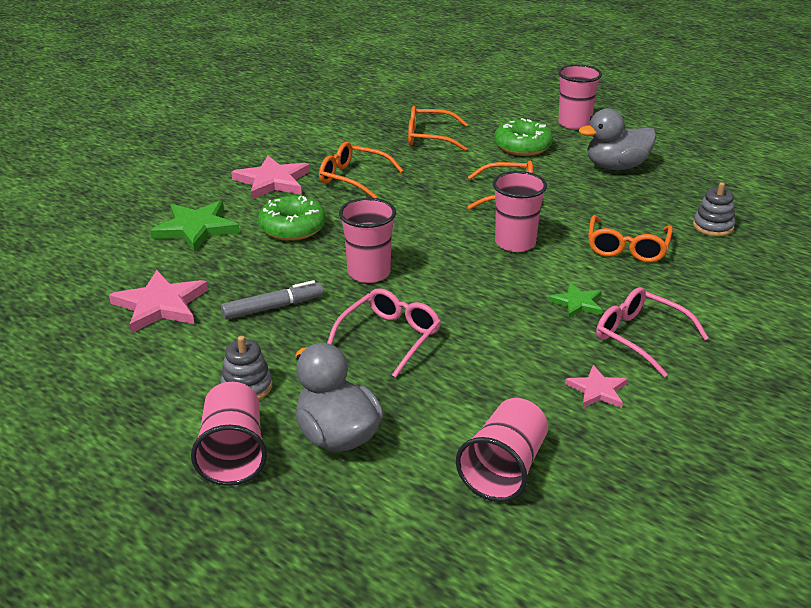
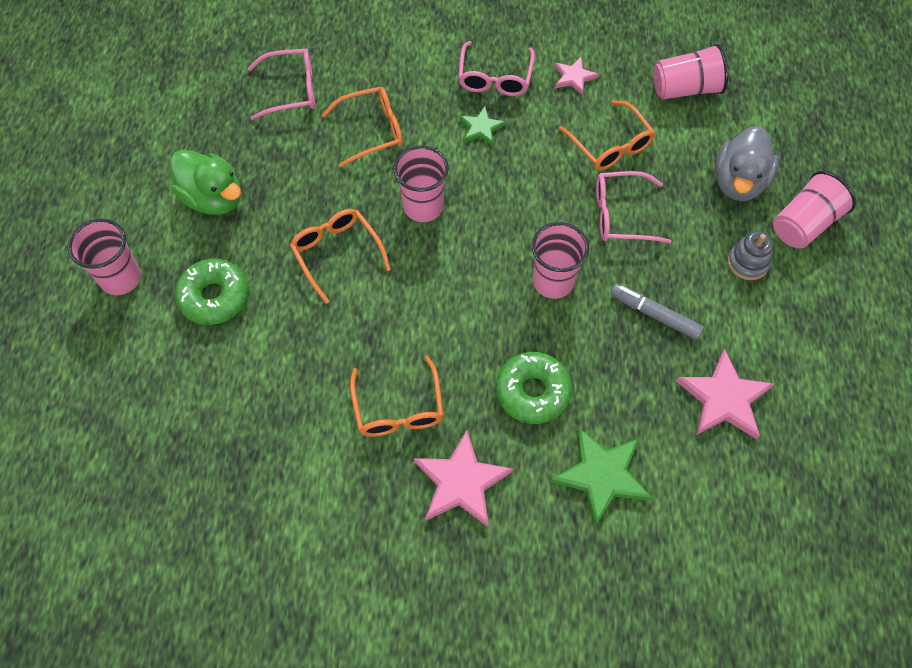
camera: 125 degrees left, 30 degrees up
(429, 137) = (248, 397): orange glasses -> orange glasses (610, 145)
(616, 167) = (213, 198): grey duck -> green duck
(713, 226) = (291, 90): grey stacking toy -> pink glasses

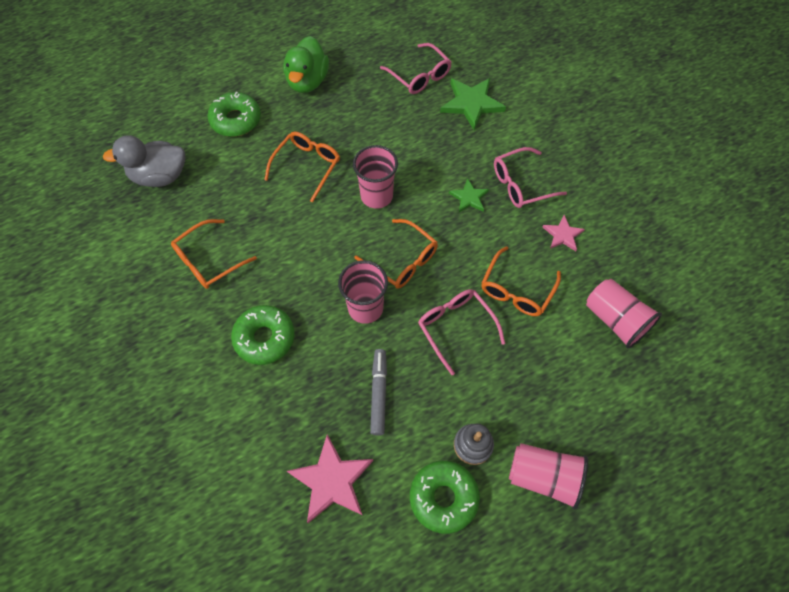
camera: 60 degrees right, 0 degrees up
(120, 278) = (222, 69): pink cup -> none
(372, 130) = (419, 135): orange glasses -> orange glasses (402, 260)
(461, 482) = (171, 326): pink star -> none
(602, 475) = (219, 417): green star -> green star (471, 104)
(738, 182) = (550, 403): grey duck -> grey duck (160, 176)
(786, 311) = (443, 498): none -> green donut

